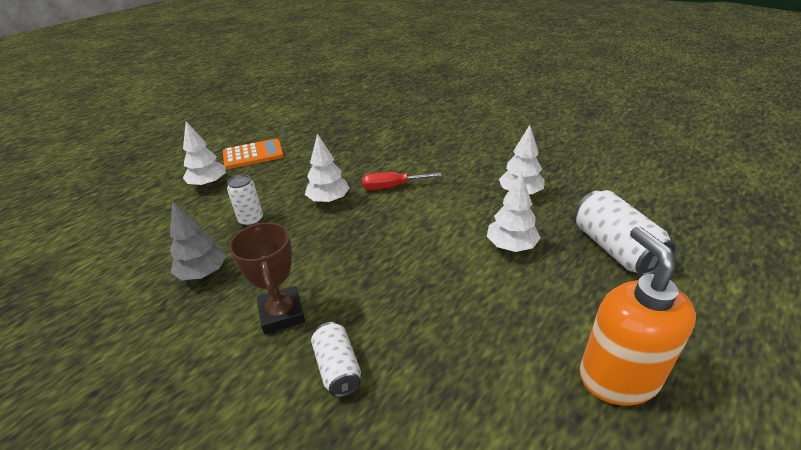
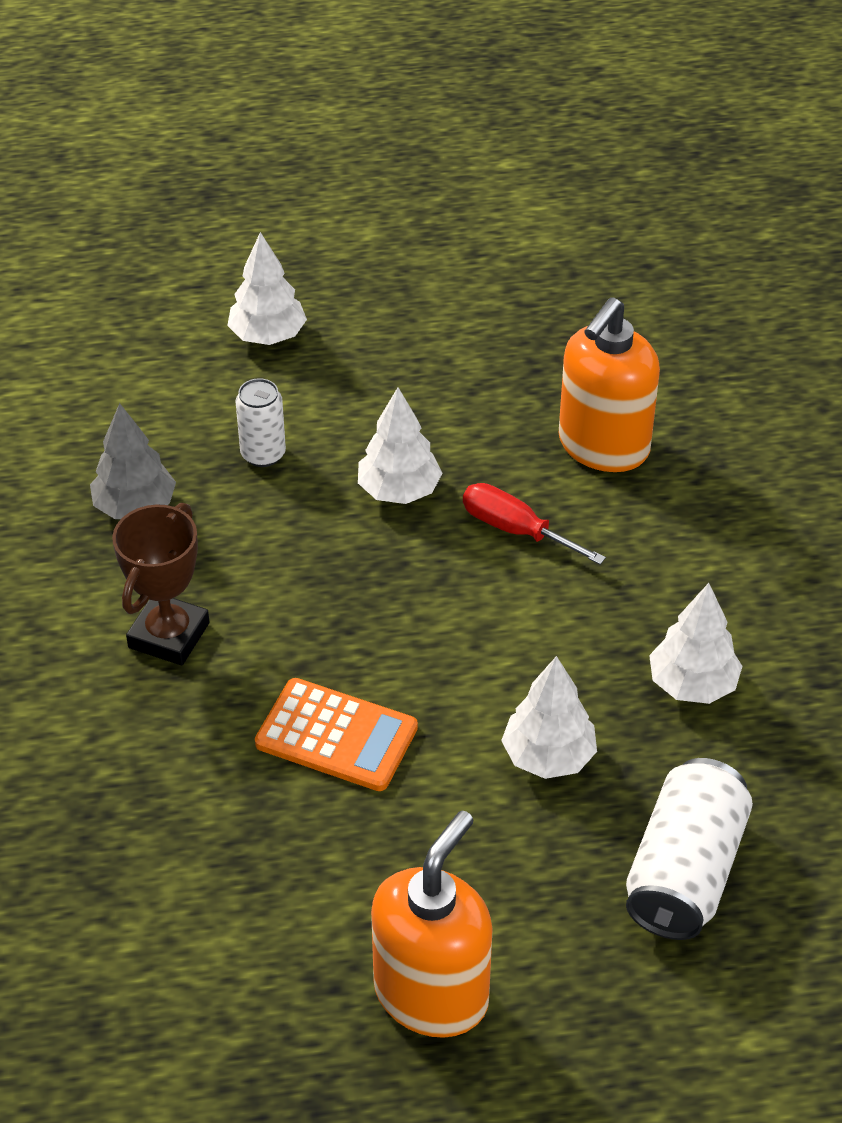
camera: 40 degrees right, 10 degrees up
(253, 155) = (385, 309): orange calculator -> orange calculator (336, 736)
(338, 368) = (162, 748): white can -> none
(389, 150) = (603, 447): none -> orange soap dispenser

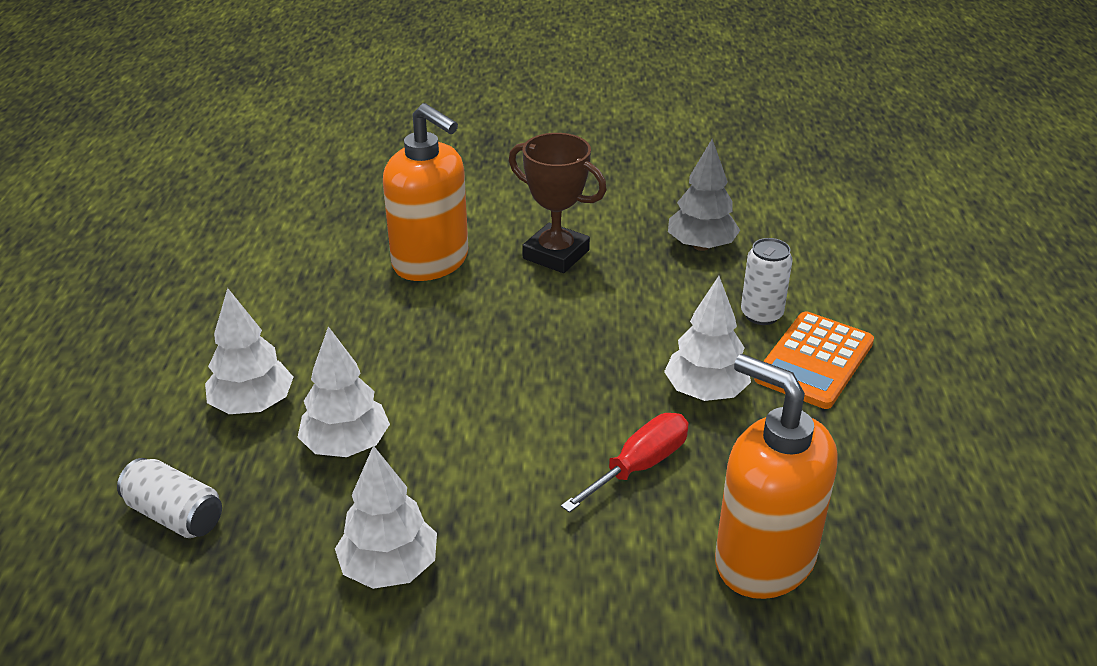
camera: 100 degrees right, 10 degrees down
(267, 336) = (931, 330): white tree -> white tree (253, 405)
(336, 736) = (422, 326): orange calculator -> orange calculator (814, 361)
(431, 994) = (158, 349): orange soap dispenser -> orange soap dispenser (431, 262)
(684, 871) = (175, 515): white can -> white can, size x0.60

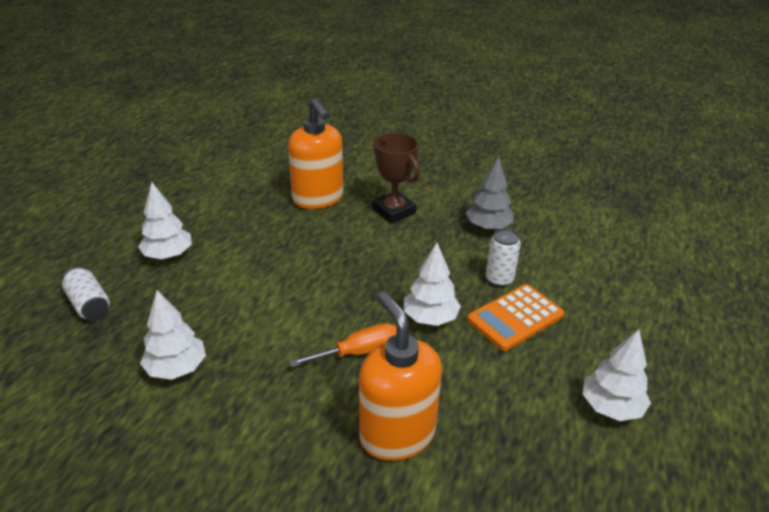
camera: 20 degrees right, 0 degrees up
(346, 445) = (201, 291): white tree -> white tree (611, 407)
(639, 466) = (358, 352): red screwdriver -> orange screwdriver

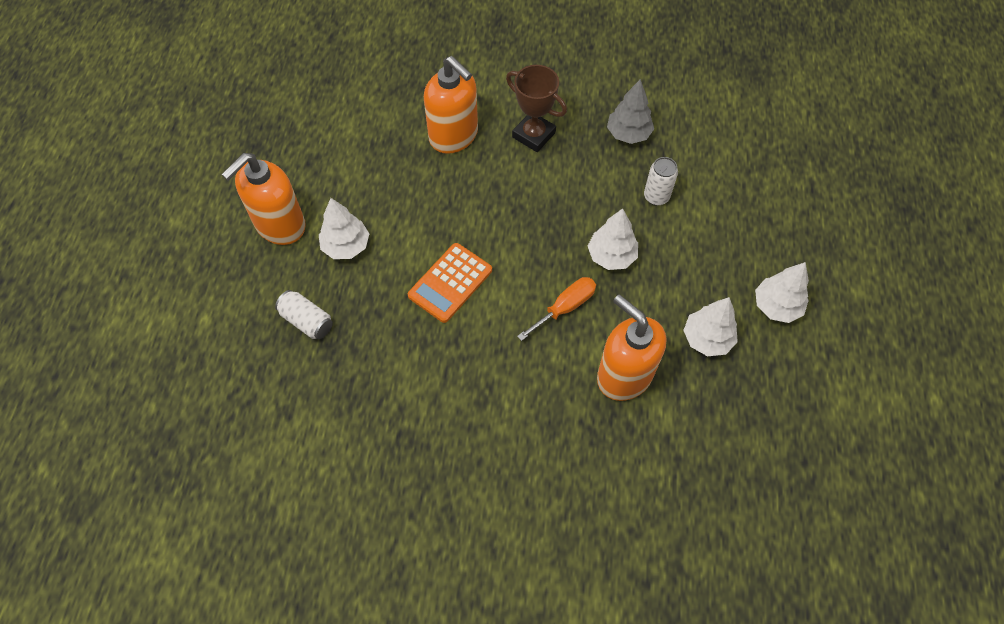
camera: 15 degrees left, 25 degrees up
(120, 229) = (280, 225): none -> orange soap dispenser
(176, 368) = (422, 364): white tree -> white tree (707, 338)
(515, 318) = (681, 236): orange calculator -> orange calculator (450, 283)

